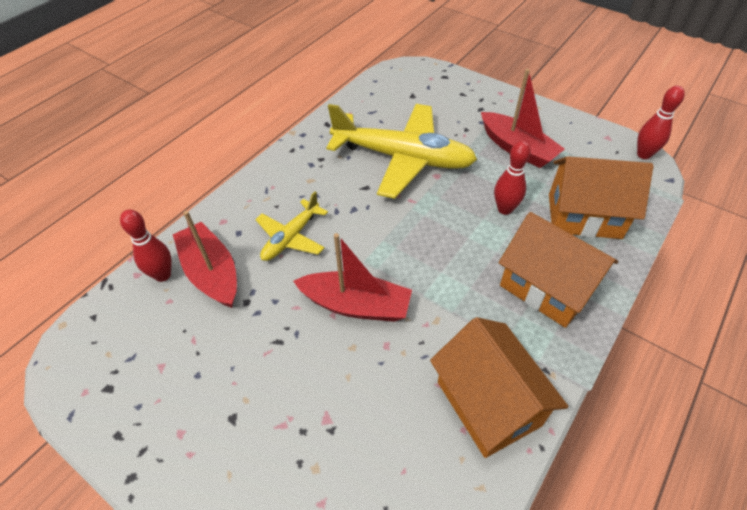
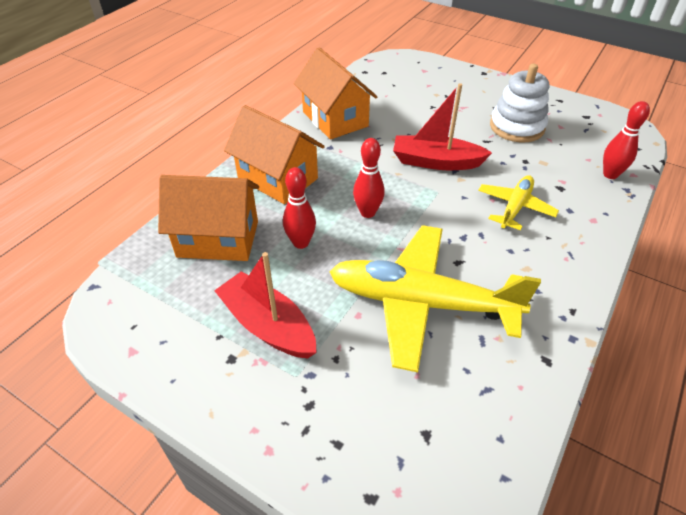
camera: 175 degrees right, 5 degrees down
(211, 273) = (569, 178): red boat -> none
(223, 368) = (517, 127): none -> white stacking toy
(643, 154) = (101, 322): red bowling pin -> red bowling pin (367, 212)

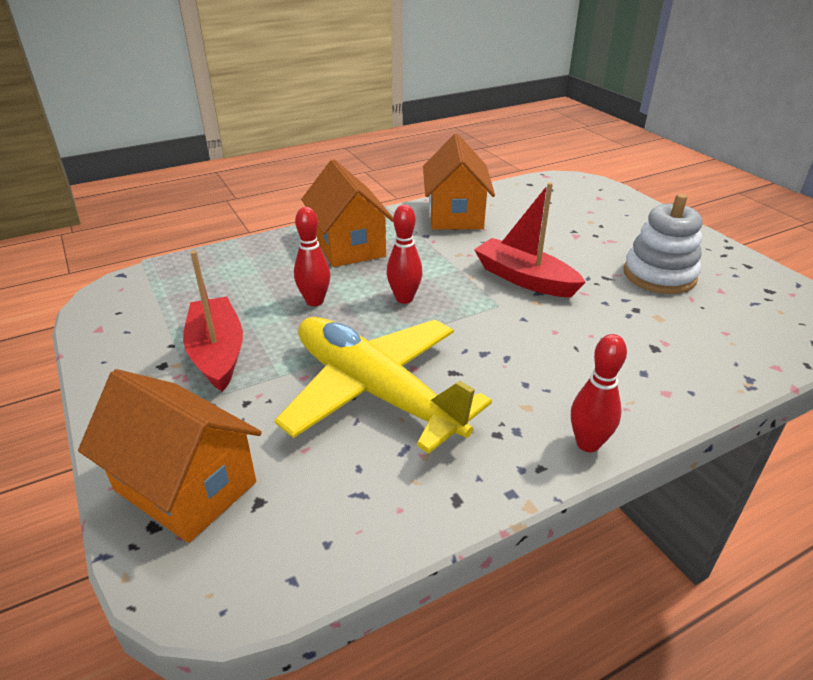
camera: 30 degrees right, 10 degrees down
(218, 239) = (248, 274): orange house -> orange house (186, 486)
(515, 207) = (574, 347): yellow plane -> none
(610, 174) = (740, 356): red bowling pin -> red bowling pin (588, 444)

